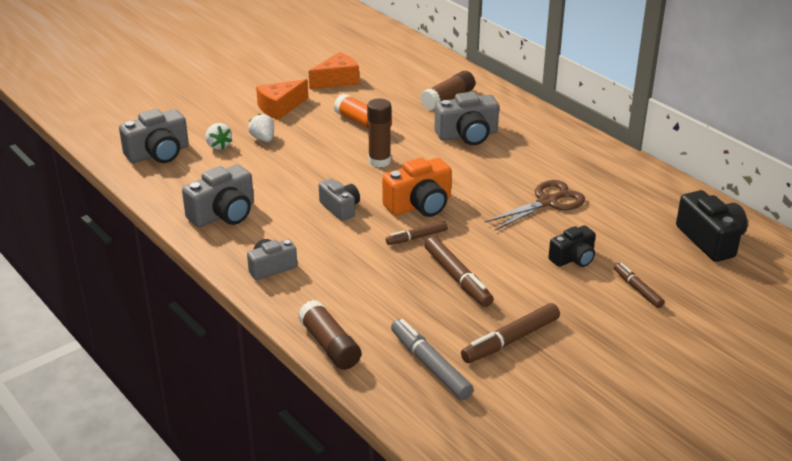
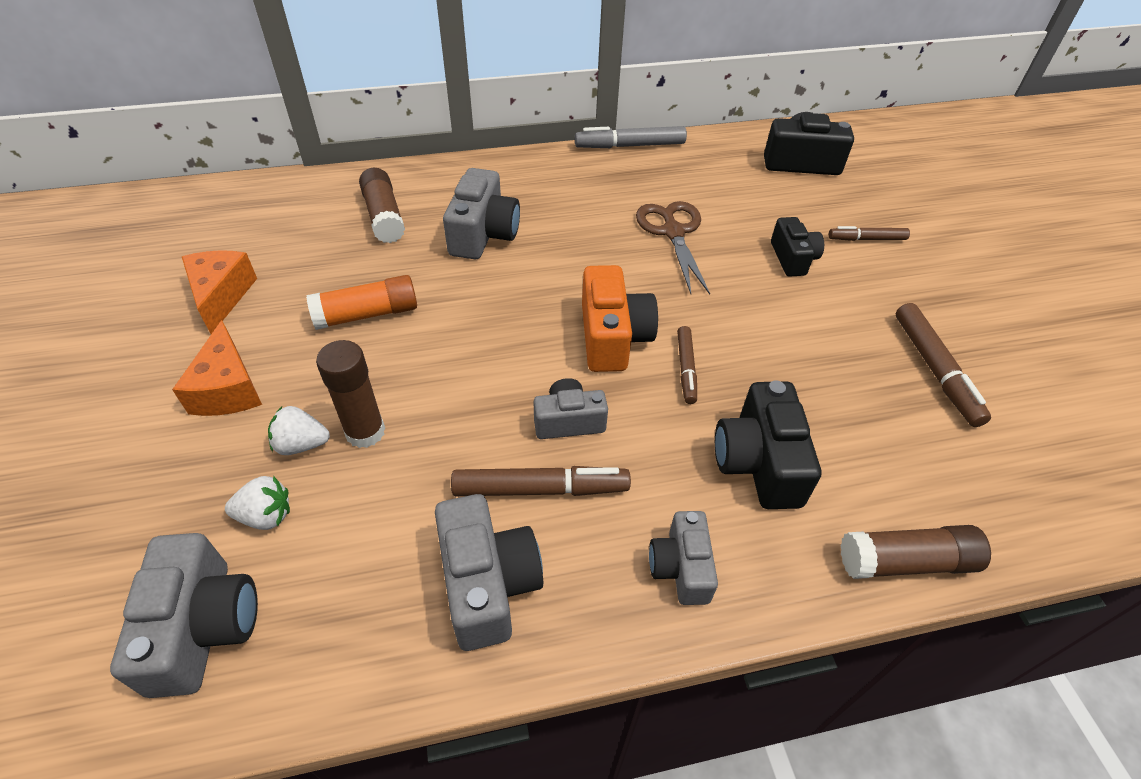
camera: 65 degrees left, 15 degrees up
(363, 279) = (759, 462): none -> black camera
(379, 161) = (478, 335): brown glue stick -> brown glue stick (365, 432)
(430, 365) = (972, 464): grey marker -> grey marker (630, 146)
(457, 278) = (793, 366): brown marker -> brown marker (540, 489)

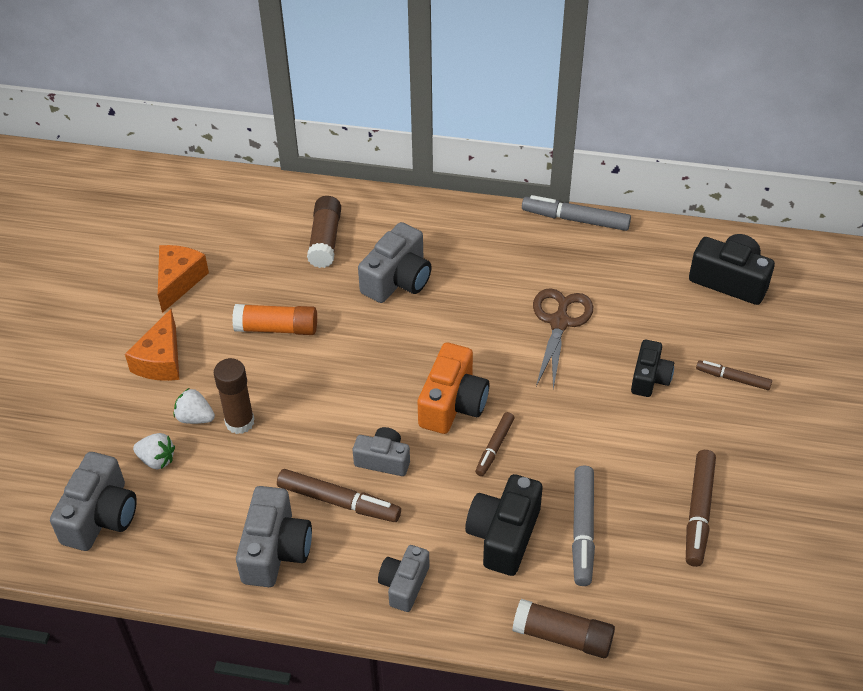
camera: 25 degrees right, 0 degrees up
(837, 427) = (582, 530): none -> grey marker

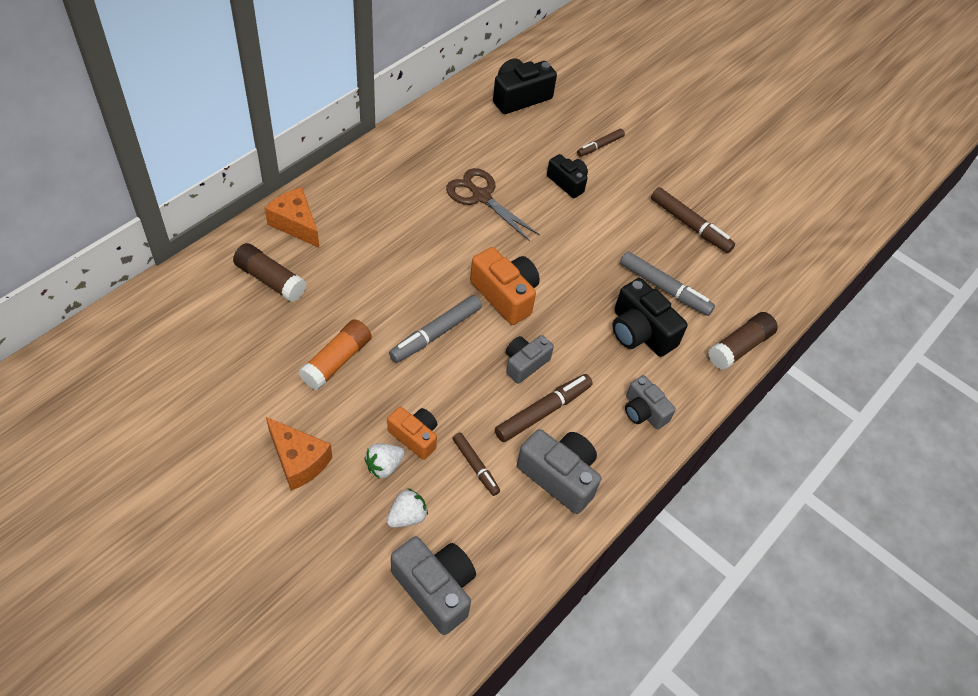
camera: 65 degrees left, 5 degrees up
(179, 281) = (217, 402): orange cheese -> orange cheese (296, 224)
(240, 422) = (415, 436): brown glue stick -> orange camera
(397, 279) = (357, 259): grey camera -> none
(494, 447) = (562, 294): brown marker -> brown marker (475, 466)
(575, 219) = (394, 132): grey marker -> grey marker (435, 333)

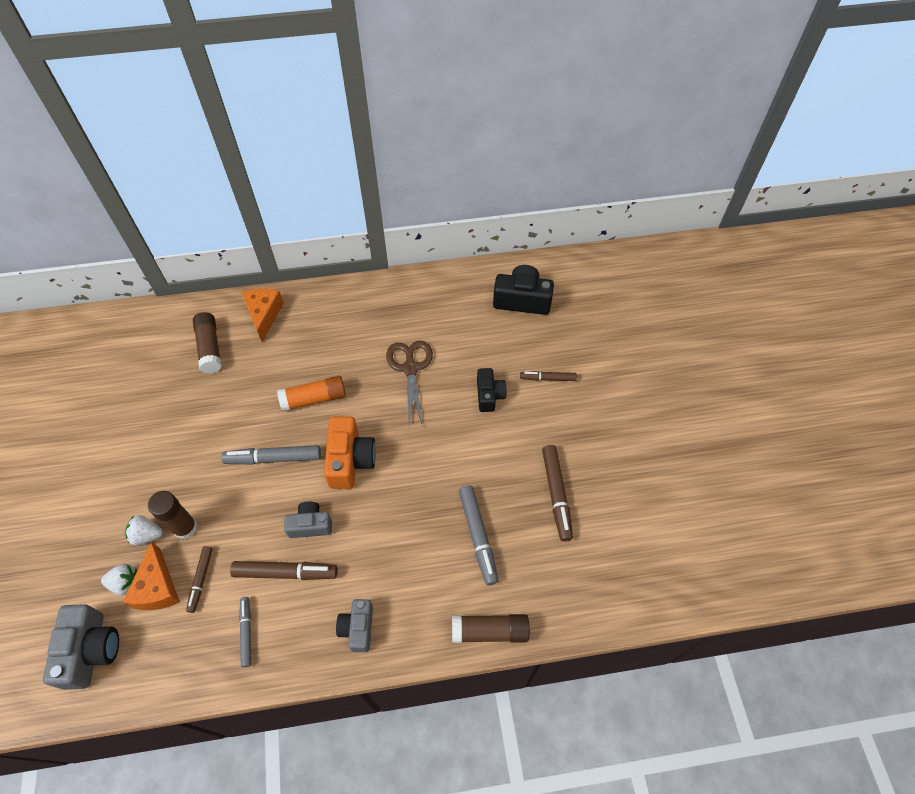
camera: 45 degrees right, 5 degrees up
(298, 460) = (103, 492): orange cheese -> orange cheese (157, 587)
(336, 361) = (192, 435): orange glue stick -> orange glue stick (314, 398)
(415, 436) = (185, 527): orange camera -> brown glue stick
(559, 476) = (246, 632): grey camera -> grey marker
(640, 332) = (421, 560): black camera -> none

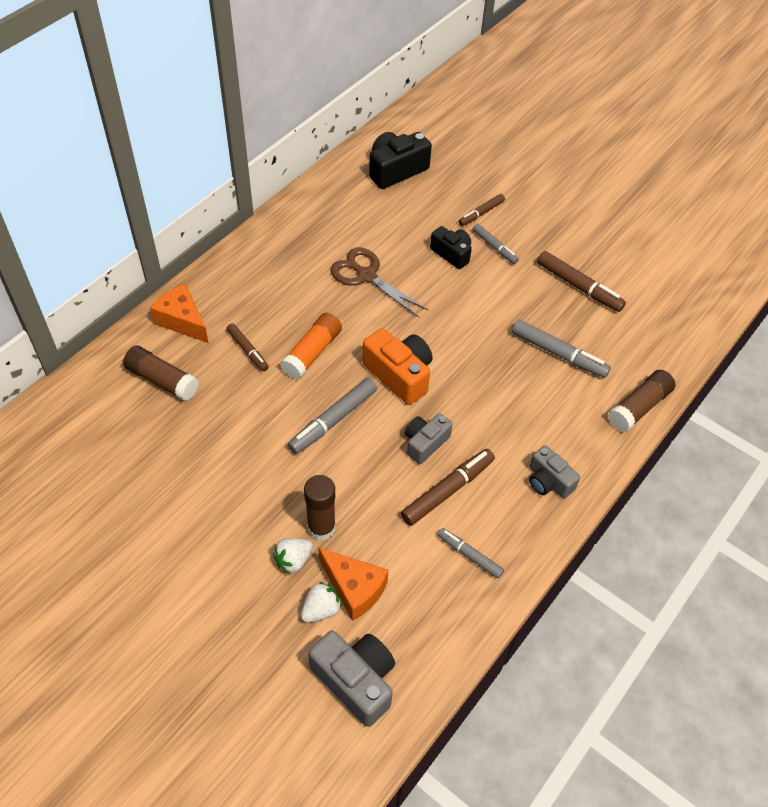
camera: 45 degrees left, 5 degrees down
(200, 580) = (385, 552): brown marker -> brown marker (247, 350)
(527, 413) = (494, 247): none -> grey marker

